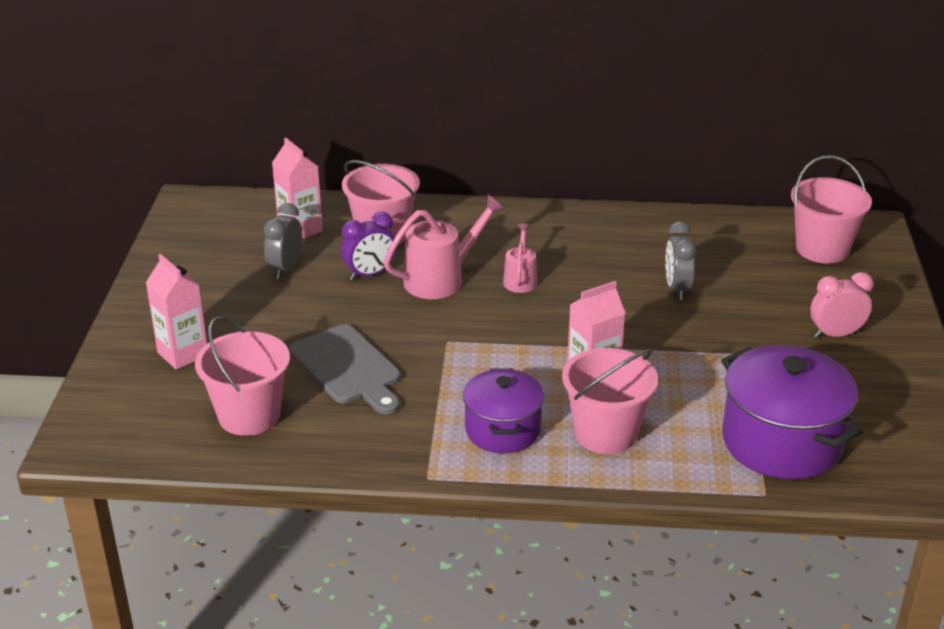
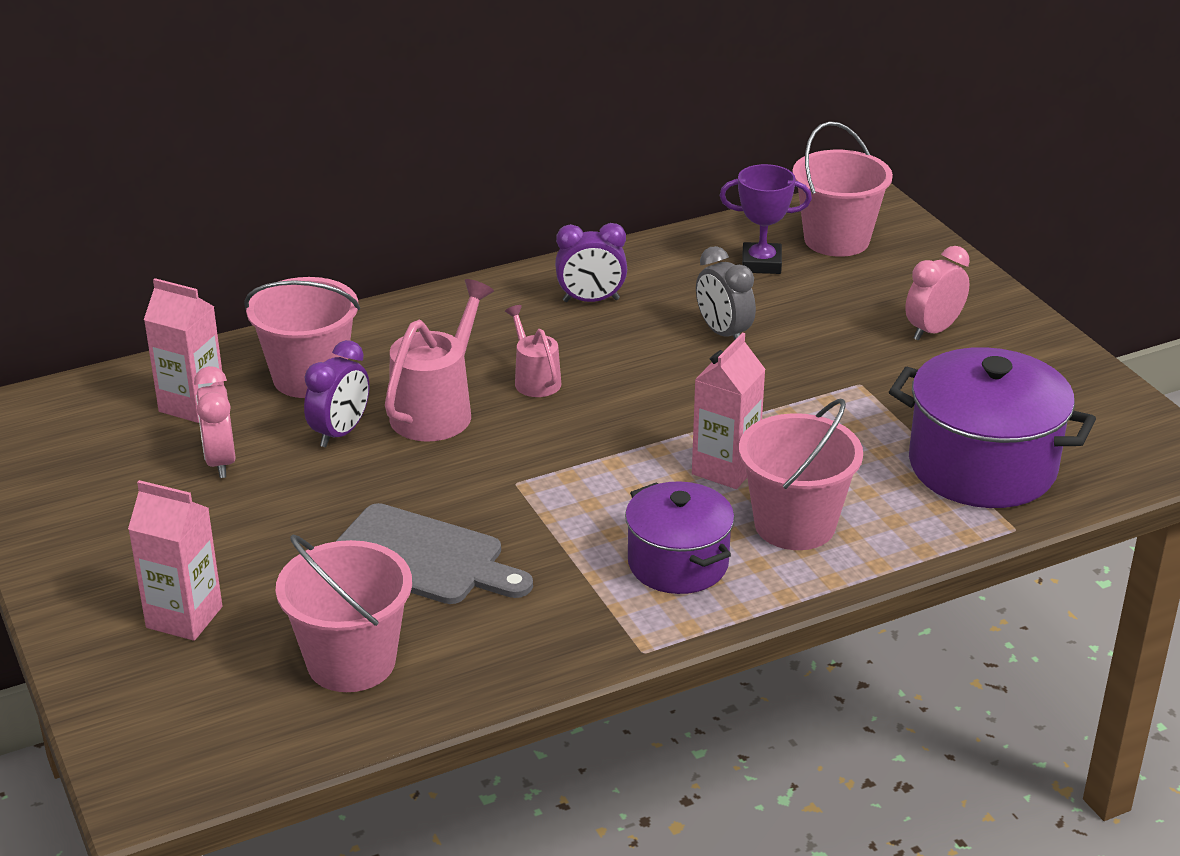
camera: 30 degrees left, 0 degrees up
(285, 269) = (220, 461): grey clock -> pink clock
(605, 239) = (591, 300): none -> purple clock
(749, 249) = (761, 263): none -> purple trophy

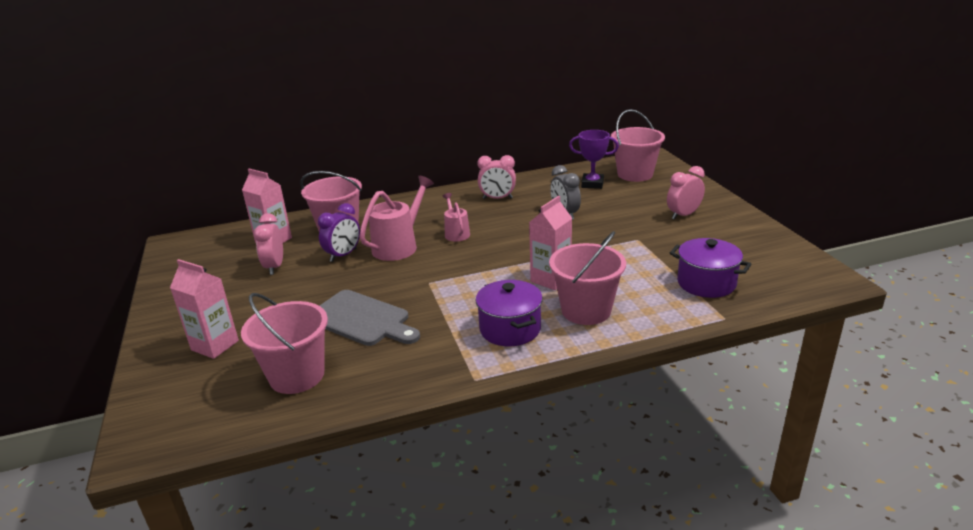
camera: 10 degrees right, 5 degrees down
(591, 300) = (497, 198): purple clock -> pink clock
(982, 466) = (706, 283): purple pot -> purple pot, size x0.64

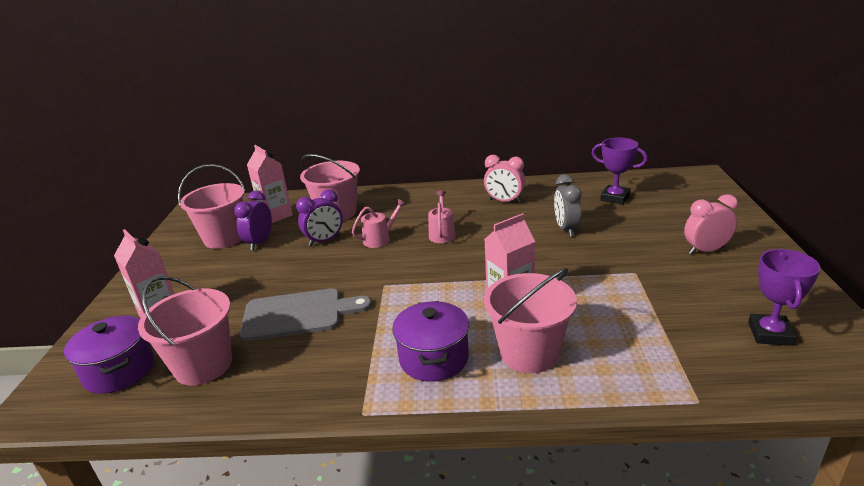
camera: 20 degrees right, 0 degrees up
(274, 267) = (260, 243): pink clock -> purple clock
(361, 319) = (298, 314): grey cutting board -> grey cutting board turned 60 degrees counterclockwise
(399, 246) = (380, 239): pink watering can -> pink watering can, size x0.58
(635, 174) = (669, 192): pink bucket -> pink bucket (224, 238)
(706, 283) = (695, 346): purple pot -> purple pot (119, 370)
(753, 265) = (770, 334): none -> purple trophy

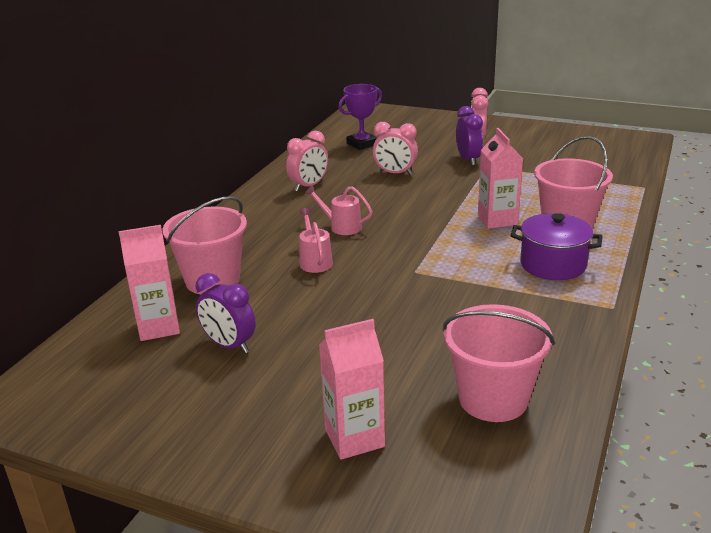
camera: 70 degrees left, 0 degrees up
(119, 370) = (467, 471): purple pot -> none
(224, 238) = (178, 376): pink bucket -> none
(298, 314) = (433, 328): grey cutting board -> none
(324, 241) = (279, 296): purple clock -> purple clock (468, 160)
(566, 229) = (395, 173): grey clock -> pink clock
(770, 334) = (588, 150): purple trophy -> none

